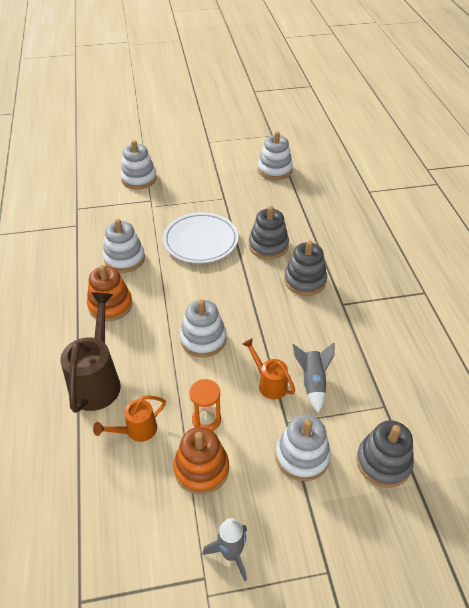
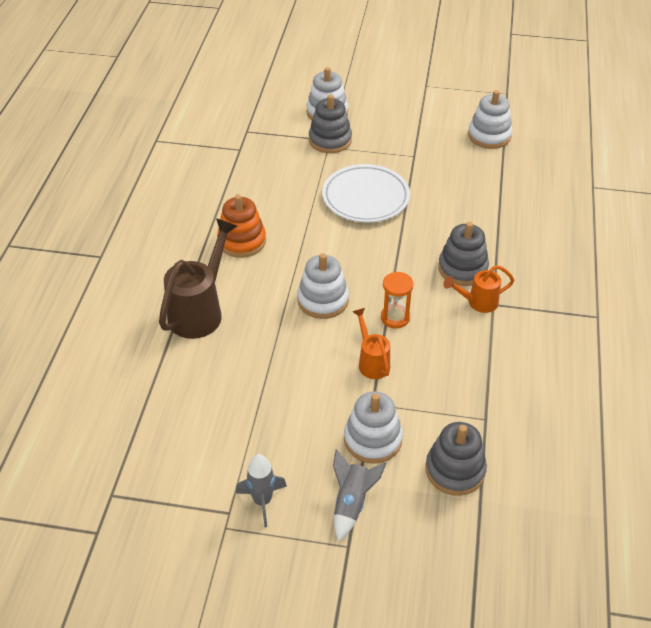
camera: 20 degrees right, 0 degrees up
(124, 259) = (275, 197): white stacking toy -> none
(136, 431) = (218, 368): orange watering can -> orange watering can (477, 302)
(201, 469) = (267, 420): orange stacking toy -> none
(206, 419) = (291, 377): orange hourglass -> orange hourglass (395, 317)
(268, 246) = (439, 221): grey stacking toy -> grey stacking toy (330, 140)
(312, 383) = (418, 374): grey rocket -> grey rocket (351, 503)

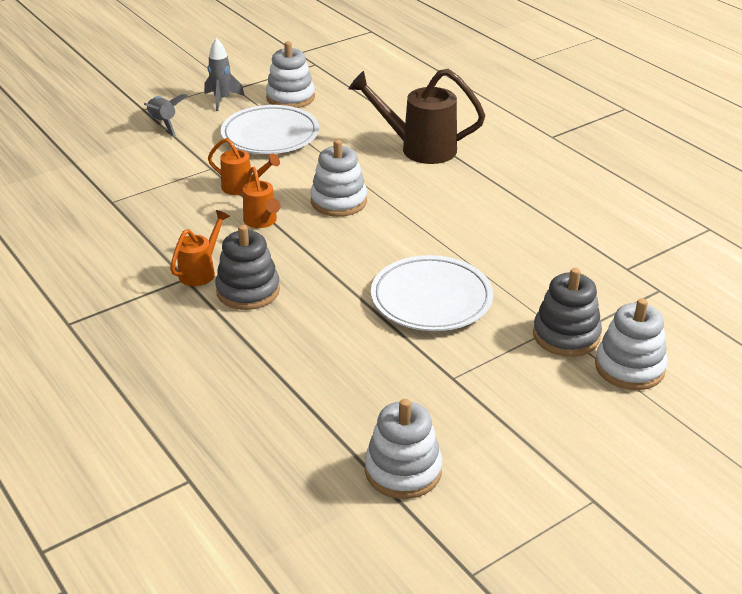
camera: 135 degrees right, 10 degrees down
(200, 310) = (418, 148): brown watering can -> brown watering can turned 120 degrees clockwise
(242, 241) = (473, 201): orange stacking toy -> none
(282, 410) = (270, 135): none -> white plate
(372, 439) = (186, 153): white stacking toy -> white stacking toy (290, 98)
(395, 317) = (262, 222): orange hourglass -> orange watering can
(455, 470) = (107, 167): grey stacking toy -> none

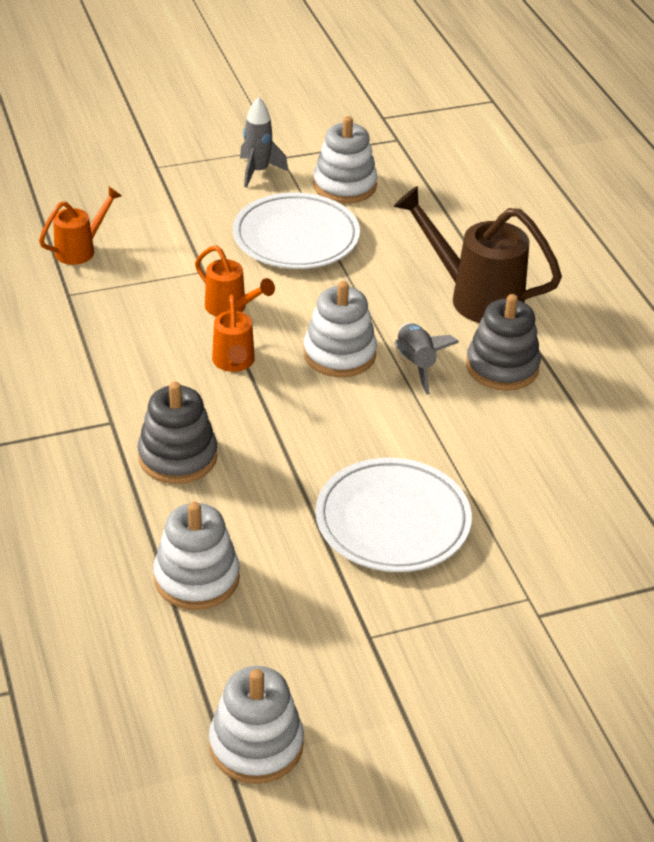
camera: 15 degrees right, 5 degrees up
(163, 123) = (173, 193): grey rocket -> grey rocket (416, 364)
(201, 271) = (134, 416): orange watering can -> orange watering can (81, 249)
(566, 335) = (537, 614): grey stacking toy -> grey stacking toy (502, 367)
(629, 367) = (597, 679): white stacking toy -> white stacking toy (196, 578)

